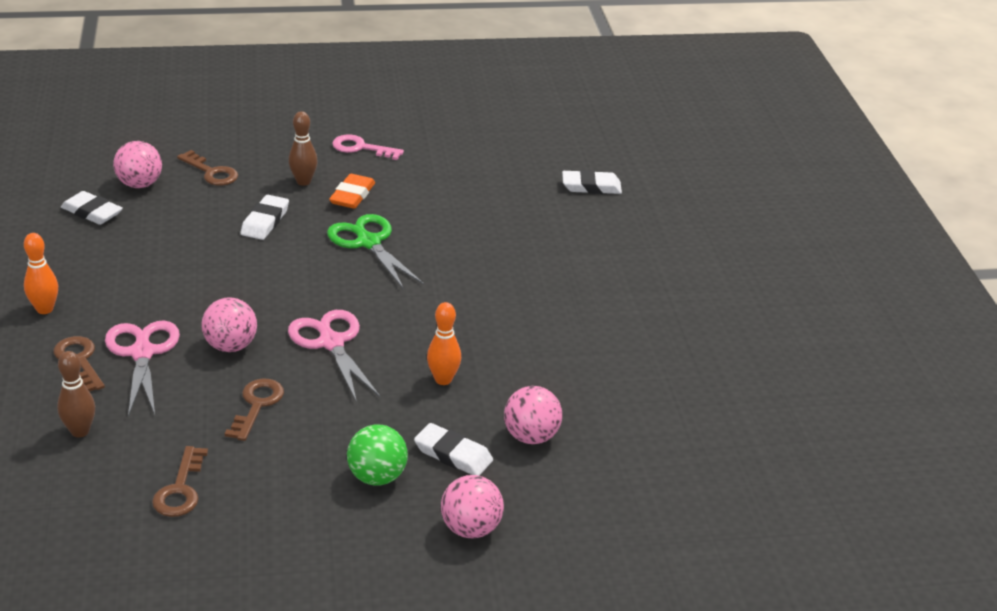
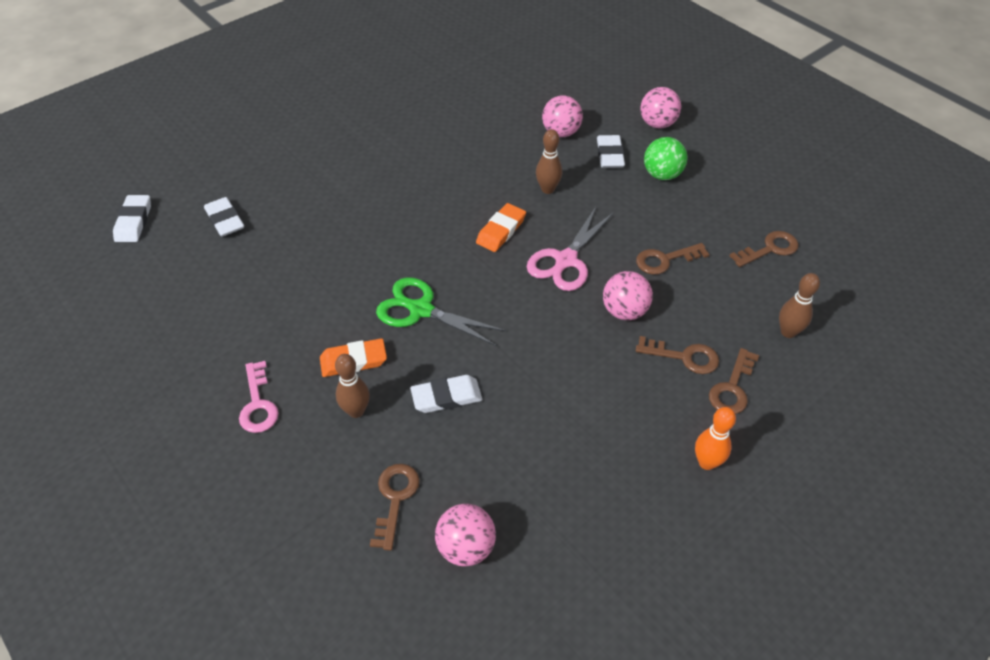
camera: 120 degrees left, 15 degrees up
(92, 212) = (547, 549): white eraser -> white eraser (134, 222)
(142, 352) = (684, 357): pink scissors -> brown key
(368, 242) = (420, 310): green scissors -> green scissors turned 90 degrees clockwise
(415, 323) = (501, 230): none -> orange eraser
(443, 379) = (547, 189): orange bowling pin -> brown bowling pin

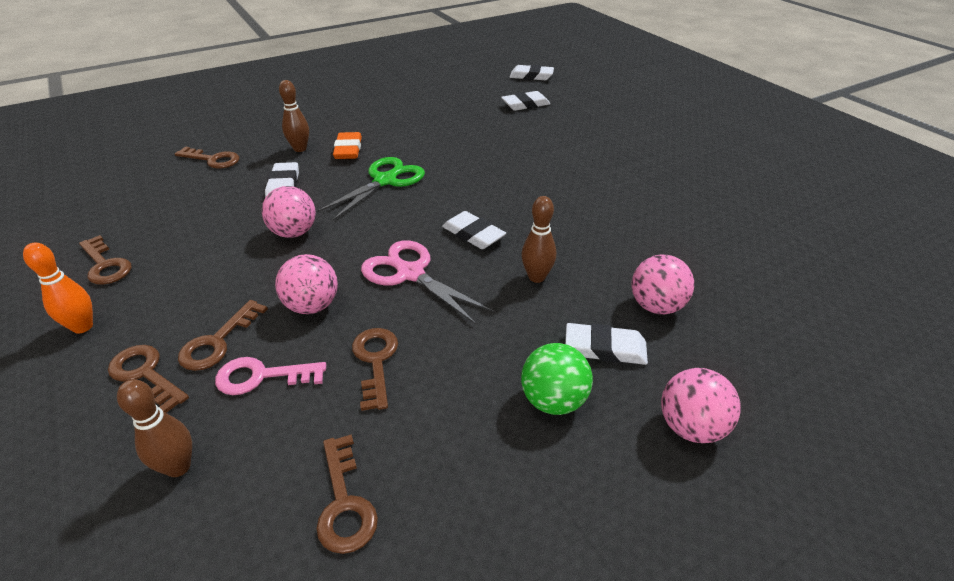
camera: 100 degrees right, 10 degrees down
(258, 404) = (333, 116): pink key -> pink key (262, 376)
(466, 547) = (147, 183): pink ball -> pink ball (294, 233)
(501, 230) = (473, 234): orange eraser -> white eraser
(625, 496) = (105, 265): none -> brown key

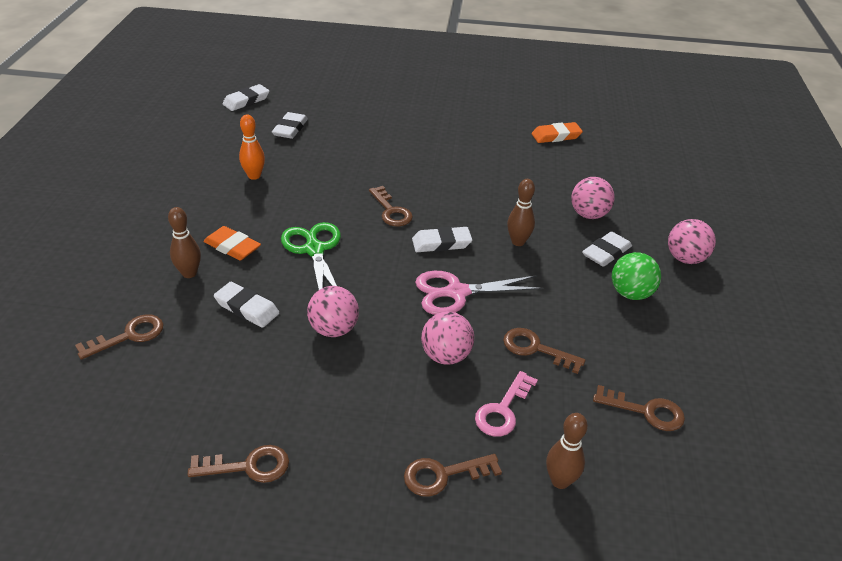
camera: 55 degrees left, 0 degrees up
(82, 327) = (338, 503): orange bowling pin -> orange bowling pin (254, 176)
(218, 342) = (441, 421): brown key -> brown key (391, 211)
(762, 225) = (556, 136): none -> orange eraser

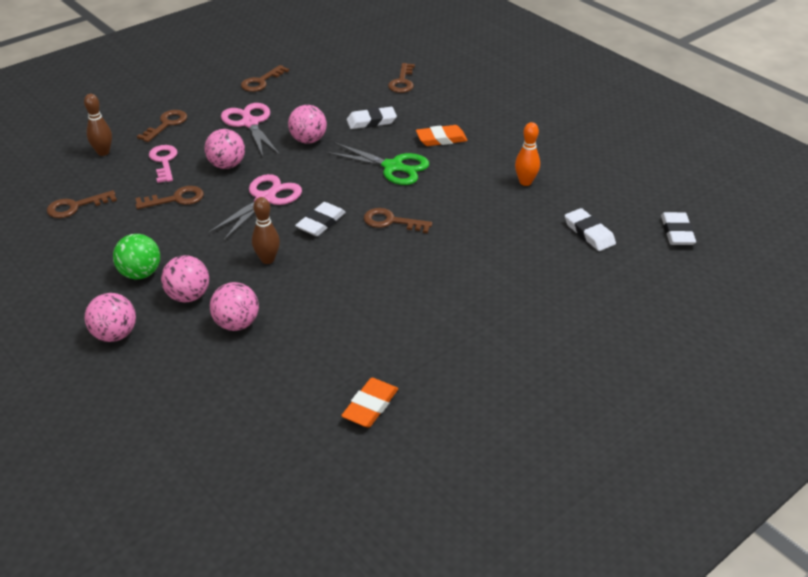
camera: 135 degrees right, 0 degrees up
(189, 273) = (434, 115): brown bowling pin -> none
(354, 399) = (250, 123): none -> pink scissors
(606, 252) = (188, 296): white eraser -> pink ball

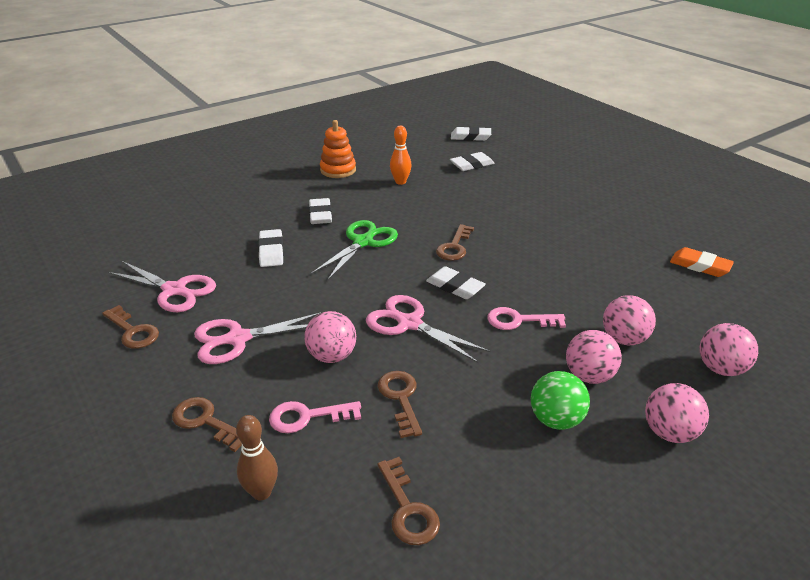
camera: 85 degrees left, 5 degrees down
(267, 259) = (519, 320): brown bowling pin -> pink key
(308, 140) = (295, 293): pink ball -> pink ball (721, 368)
(311, 88) = (175, 290): none -> pink scissors
(402, 82) = (197, 230): brown key -> none
(441, 139) = (320, 214): orange eraser -> white eraser
(541, 140) = (338, 170): none -> orange stacking toy

